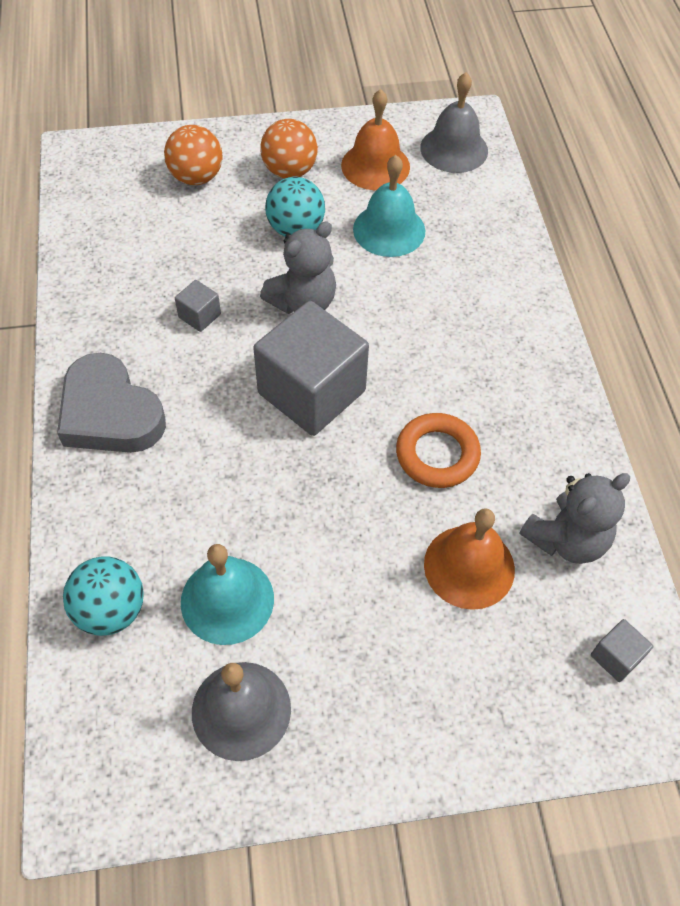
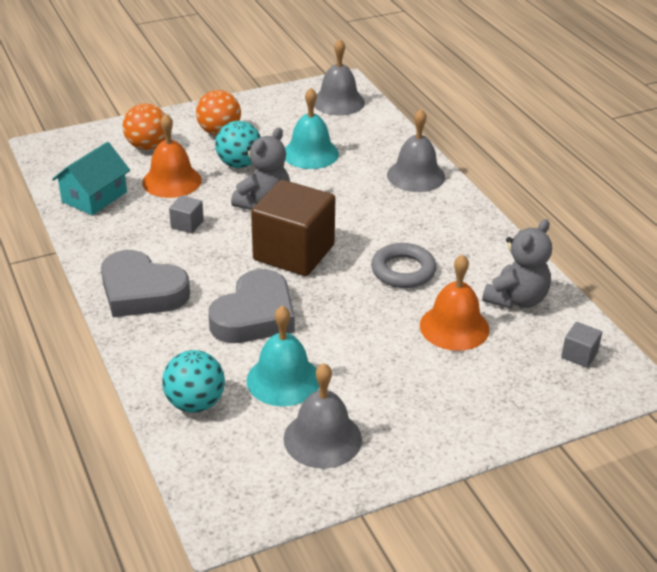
camera: 15 degrees left, 20 degrees down
(107, 247) = (94, 197): none -> turquoise house
(229, 485) = (255, 315): none -> grey heart
(311, 392) = (294, 252): grey cube -> brown cube
(375, 166) = (284, 119): orange bell -> orange bell (172, 181)
(437, 454) = (403, 270): orange ring -> grey ring
(509, 295) = (416, 175): none -> grey bell

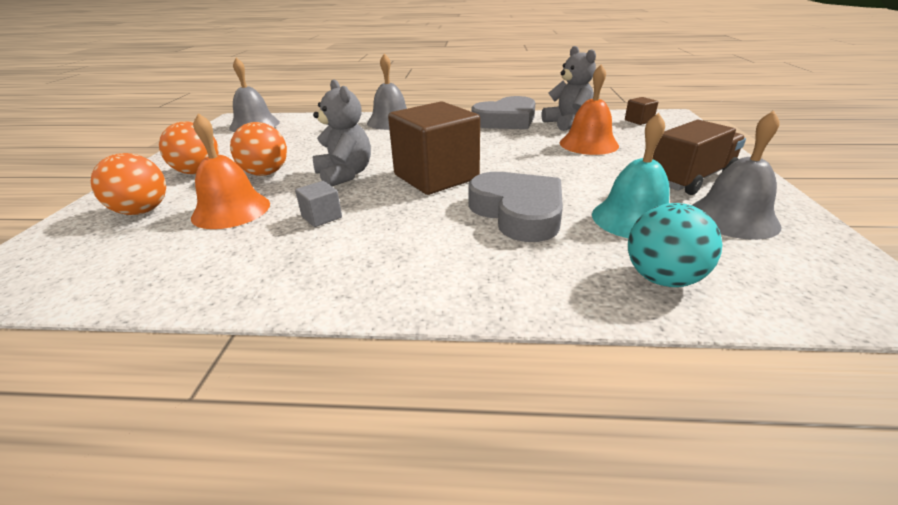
camera: 60 degrees left, 5 degrees down
(94, 197) = (170, 267): turquoise house -> none
(141, 291) = (414, 272): grey heart -> grey heart (506, 120)
(239, 164) = (266, 173): turquoise ball -> orange ball
(310, 153) = (303, 145): turquoise bell -> none
(400, 409) = (690, 179): none -> brown truck
(403, 270) = (504, 145): grey ring -> none
(579, 355) = (639, 121): grey cube -> brown cube

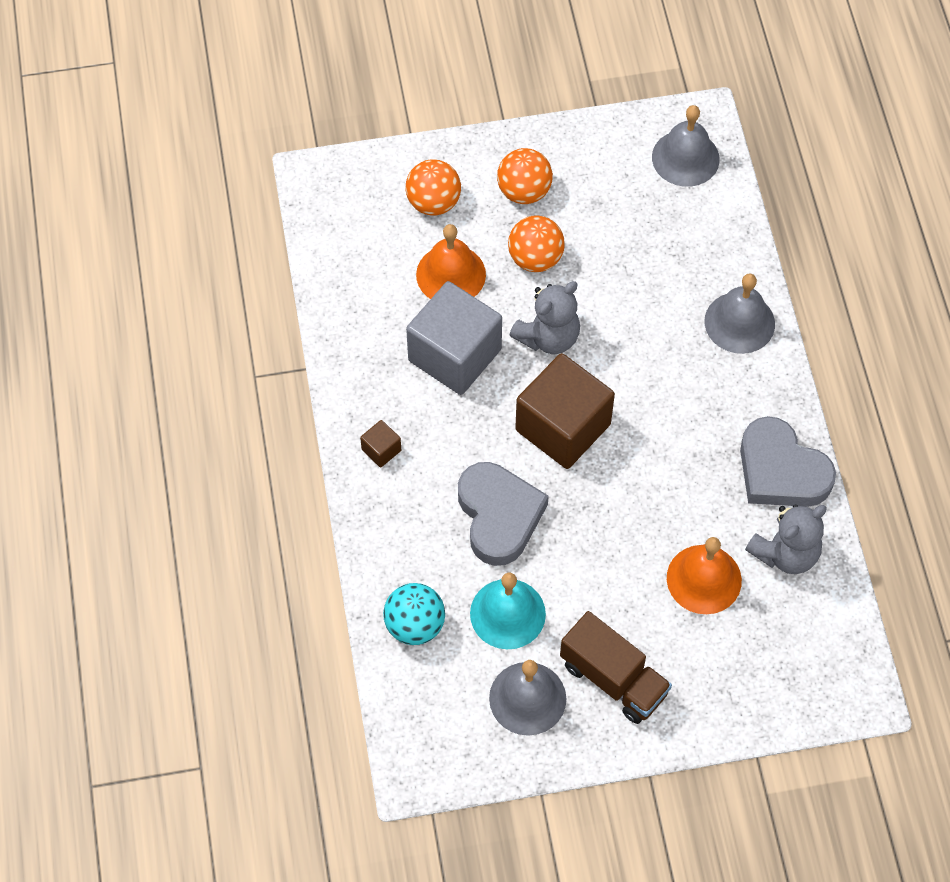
camera: 75 degrees right, 30 degrees up
(321, 217) = (454, 355): grey cube -> grey cube, size x2.41
(518, 212) = (499, 516): grey heart -> grey heart turned 60 degrees counterclockwise
(639, 121) = (821, 648): brown cube -> brown cube (381, 450)

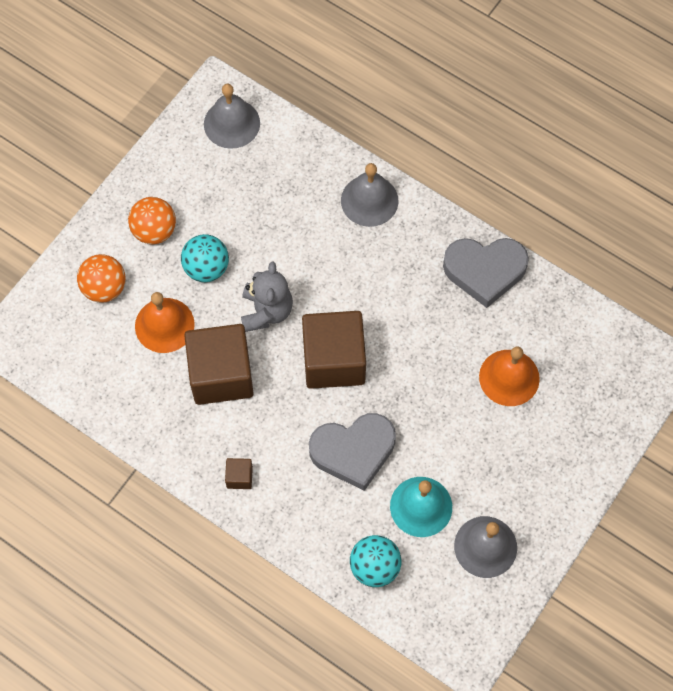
camera: 45 degrees left, 5 degrees up
(454, 355) = (221, 375): grey cube -> brown cube
(499, 516) = (353, 451): grey heart -> grey heart turned 135 degrees clockwise
(535, 258) = (206, 268): orange ball -> turquoise ball
(613, 679) = (521, 487): brown truck -> none
(785, 553) = (537, 319): grey teddy bear -> none

